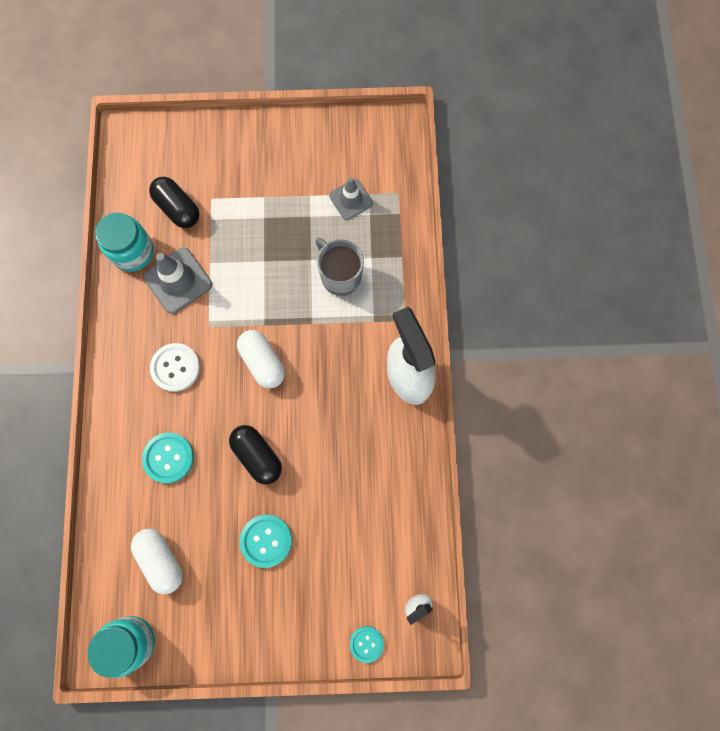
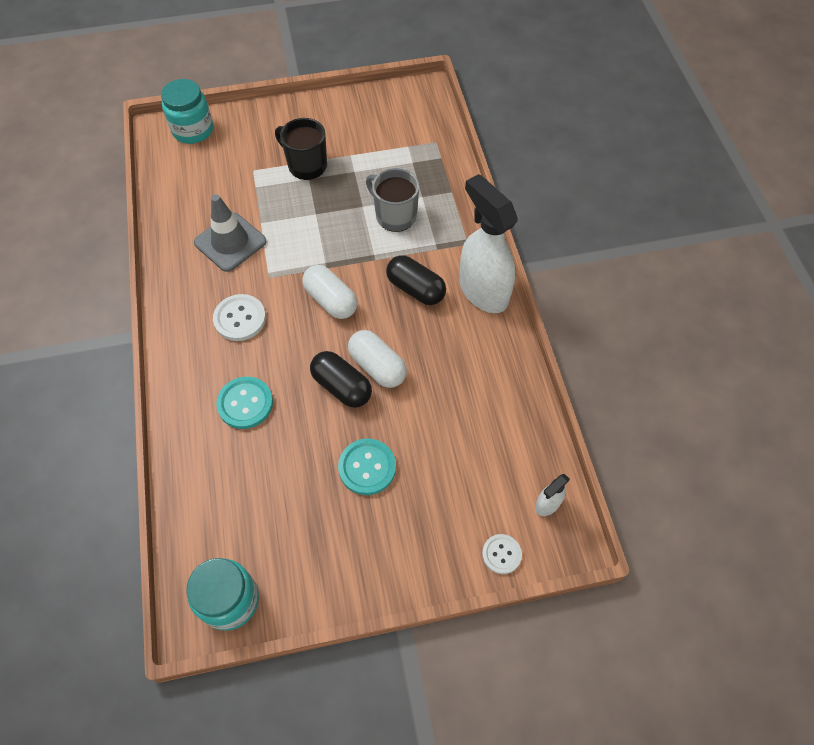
camera: 10 degrees left, 15 degrees down
(133, 252) = (180, 224): turquoise jar -> turquoise jar (193, 130)
(161, 560) = (252, 507): white capsule -> white capsule (377, 366)
(178, 209) = (221, 182): black capsule -> black capsule (415, 289)
(264, 201) = (306, 165): none -> black mug
(351, 199) = (391, 153): grey traffic cone -> none
(366, 644) = (501, 554): turquoise button -> white button

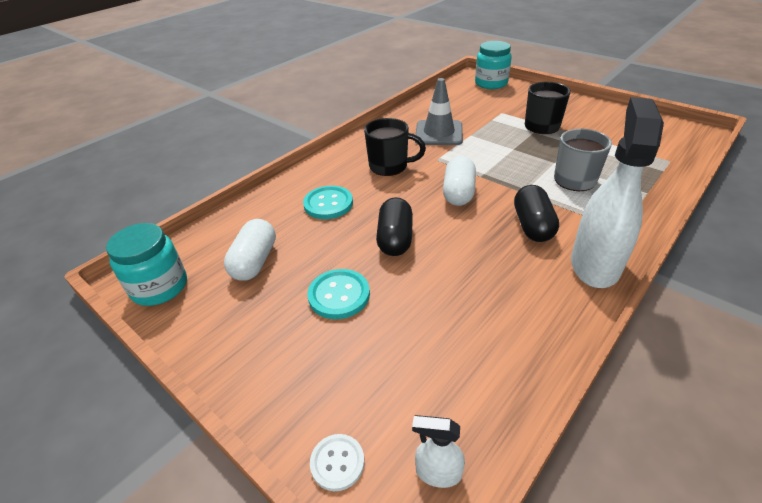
camera: 55 degrees right, 20 degrees down
(240, 319) = (389, 166): white button -> black mug
(377, 366) = (436, 246): white capsule -> white capsule (254, 261)

